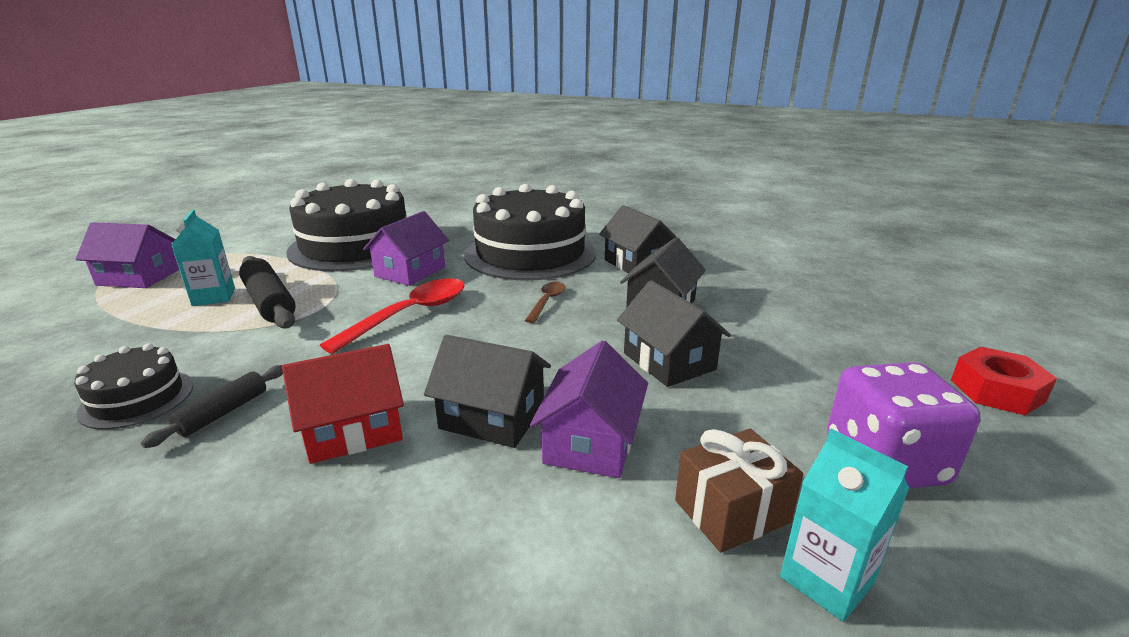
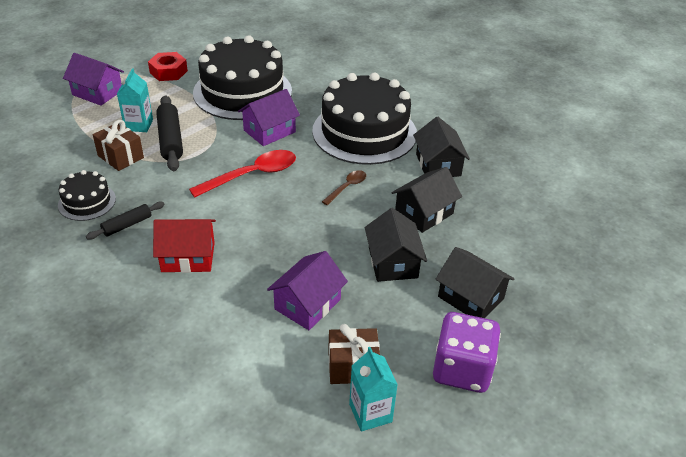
camera: 20 degrees right, 15 degrees up
(191, 333) = (120, 157): none -> brown gift
(492, 417) = (263, 271): black house -> black house (470, 298)
(996, 391) = (590, 350): red nut -> red nut (168, 72)

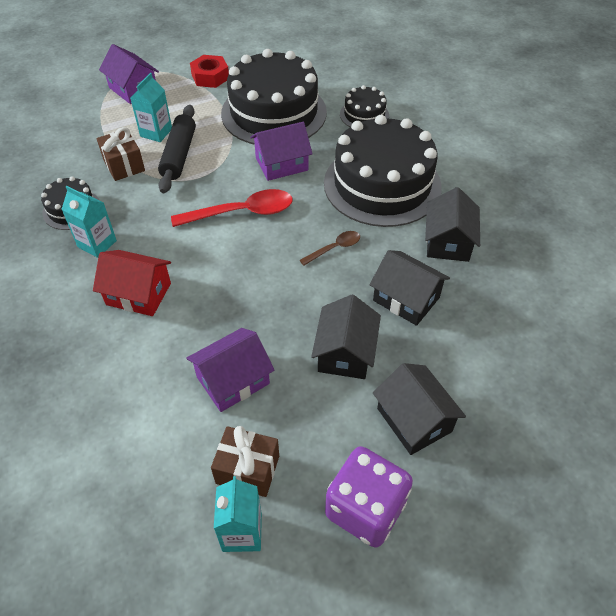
camera: 20 degrees right, 10 degrees up
(127, 225) = (97, 244): black rolling pin -> turquoise carton
(324, 81) = (364, 115): none -> black cake
(424, 213) = (406, 299): black house -> black house turned 60 degrees clockwise

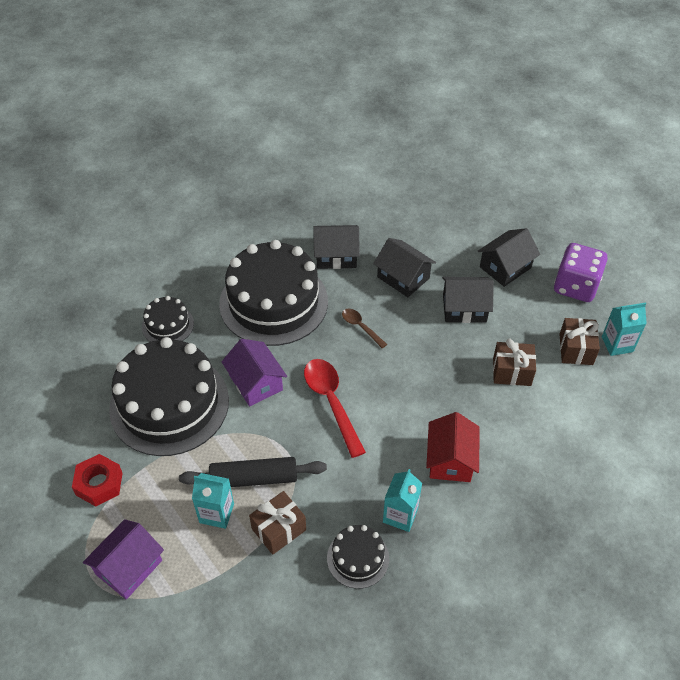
camera: 100 degrees left, 0 degrees up
(233, 380) = (512, 372): purple house -> brown gift
(406, 299) = (403, 277): black house -> black house turned 75 degrees counterclockwise

